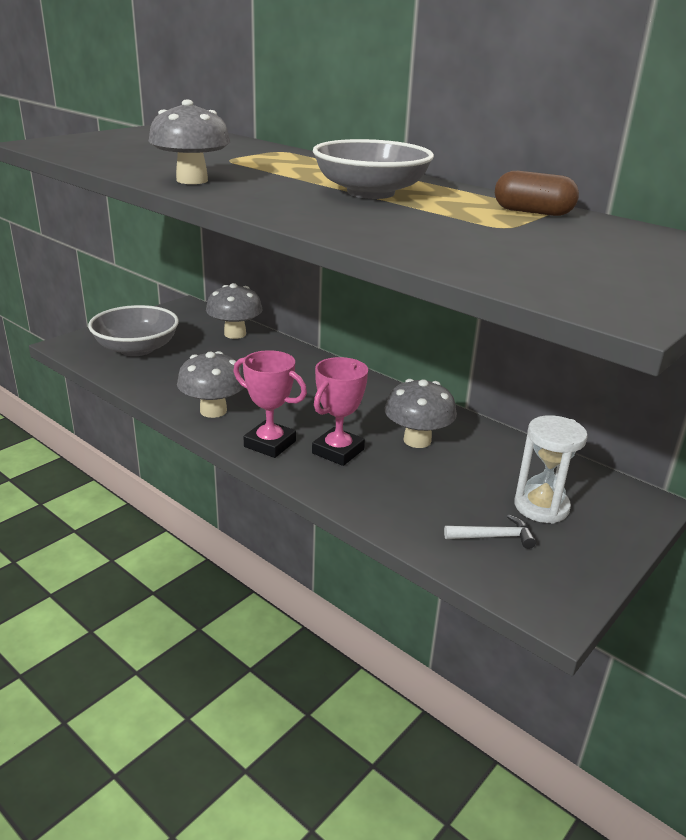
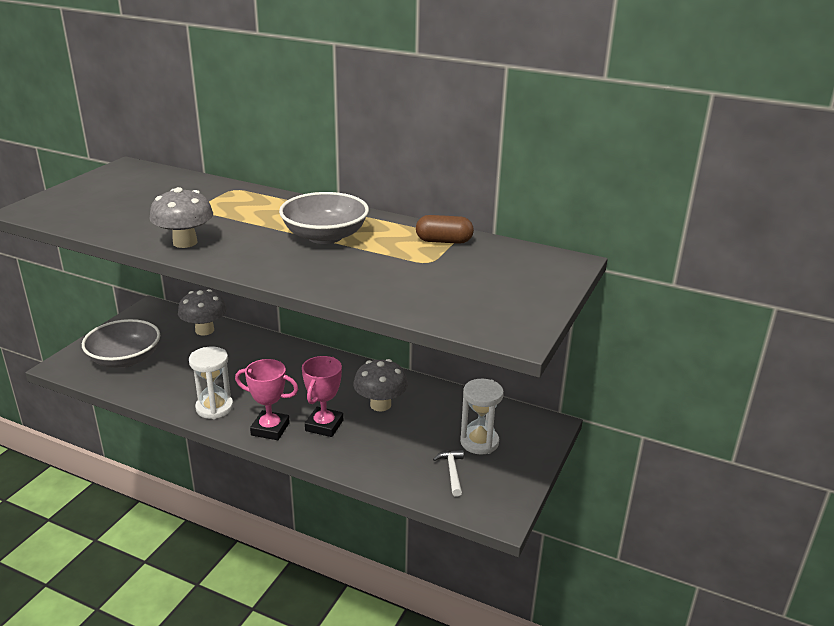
camera: 15 degrees left, 0 degrees up
(213, 411) = (214, 408): grey mushroom -> white hourglass
(494, 536) = (452, 472): white hammer -> white hammer turned 75 degrees counterclockwise

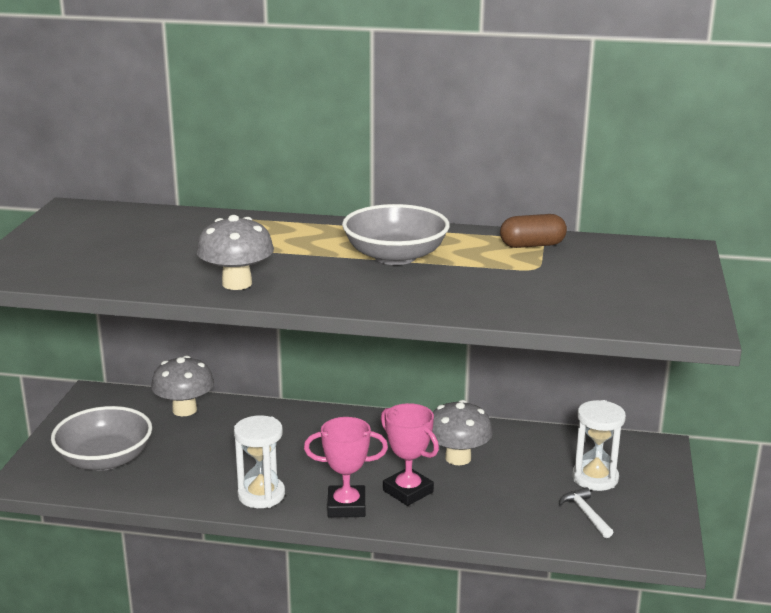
camera: 15 degrees left, 5 degrees down
(324, 425) = (408, 491): pink trophy -> pink trophy turned 45 degrees counterclockwise

